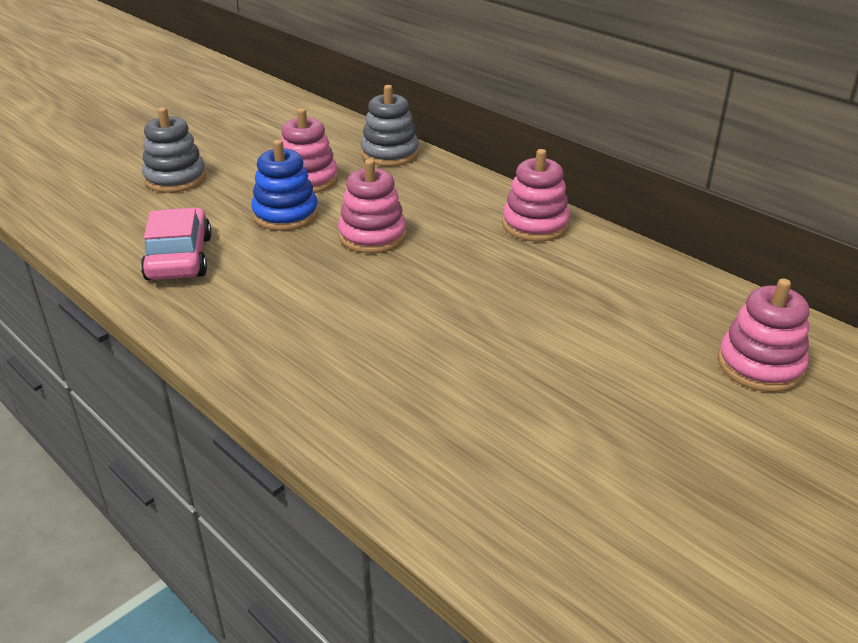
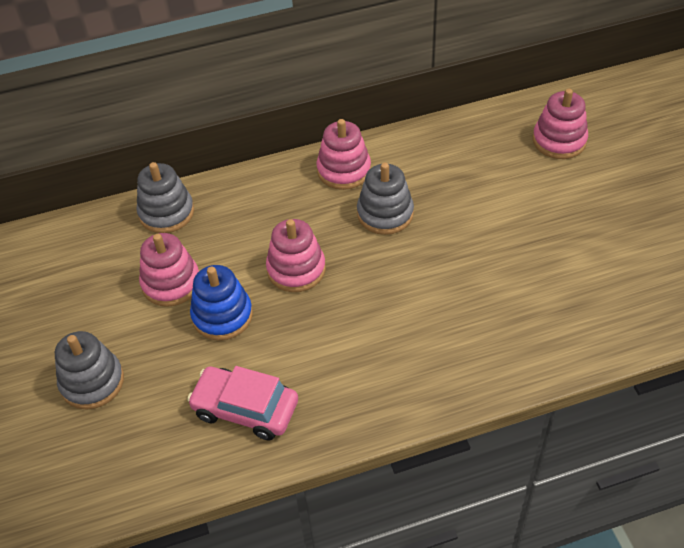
camera: 60 degrees left, 15 degrees up
(496, 266) = (385, 214): none -> grey stacking toy

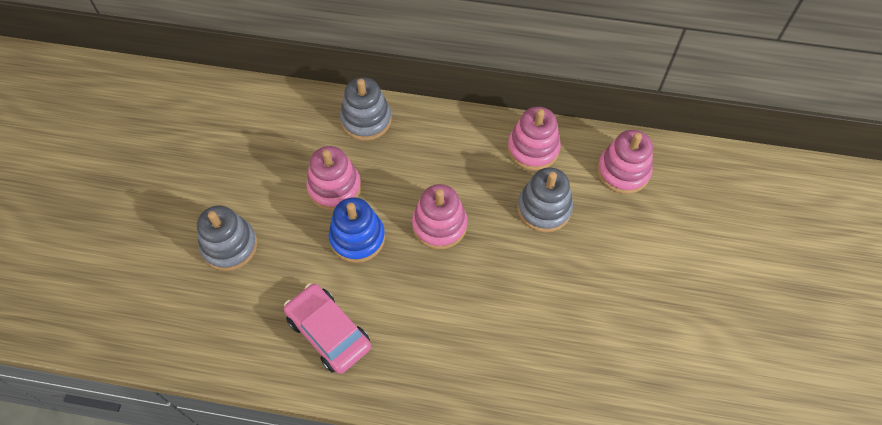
camera: 25 degrees right, 10 degrees up
(559, 141) = (746, 211): pink stacking toy -> pink stacking toy (623, 171)

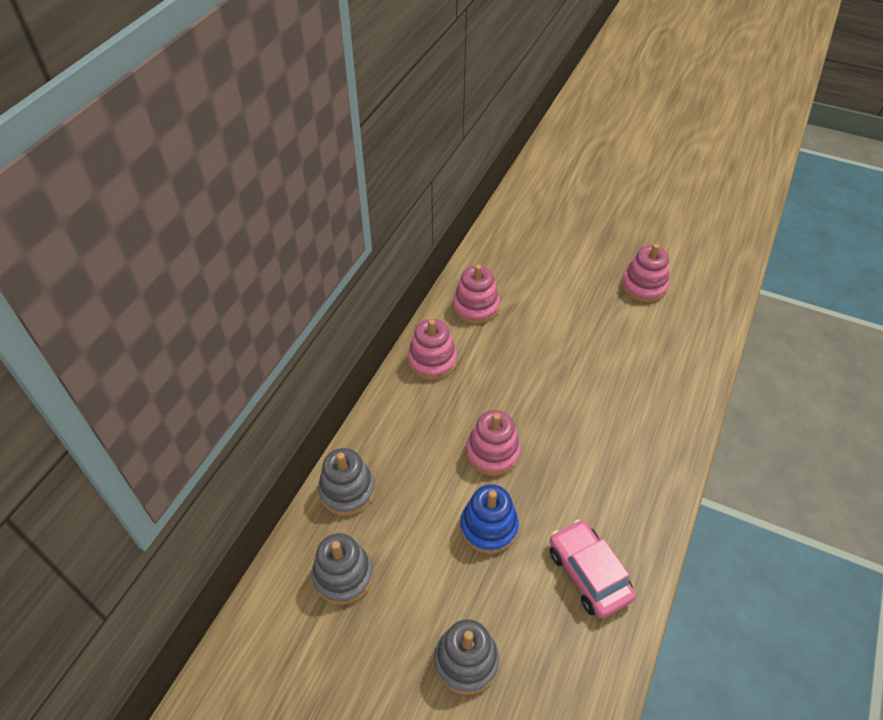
camera: 75 degrees left, 10 degrees down
(328, 333) = (588, 574): pink car -> pink car turned 90 degrees clockwise
(334, 187) = (422, 537): pink stacking toy -> pink stacking toy (644, 286)
(544, 209) = (497, 369): grey stacking toy -> grey stacking toy (343, 576)

